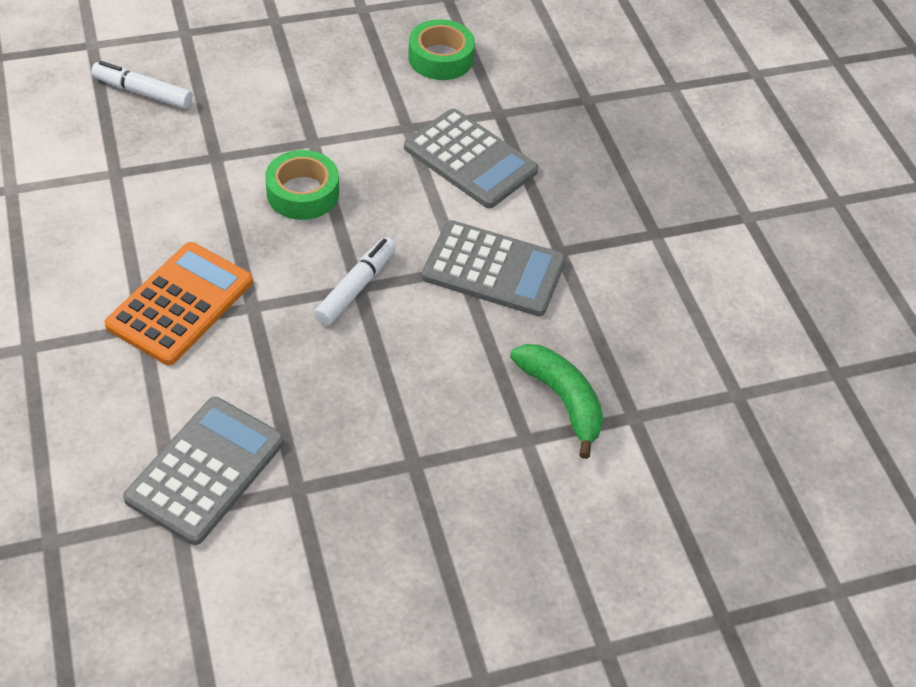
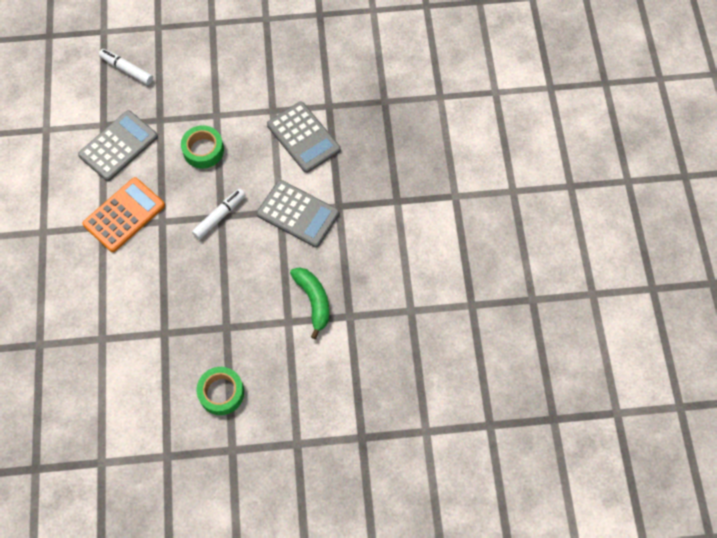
camera: 15 degrees right, 15 degrees up
(206, 470) = (120, 316): grey calculator -> grey calculator (118, 146)
(440, 58) = (304, 61): green tape -> green tape (221, 393)

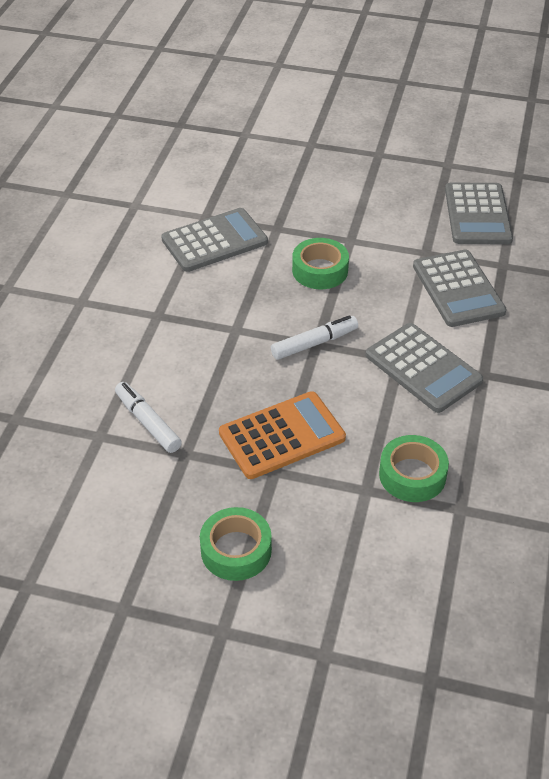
camera: 20 degrees right, 20 degrees down
(124, 215) = (190, 310): orange calculator -> orange calculator (282, 436)
(127, 69) = (257, 173): white marker -> white marker (147, 422)
(299, 63) = (477, 214): none -> grey calculator
(313, 301) = (412, 475): green banana -> green tape

